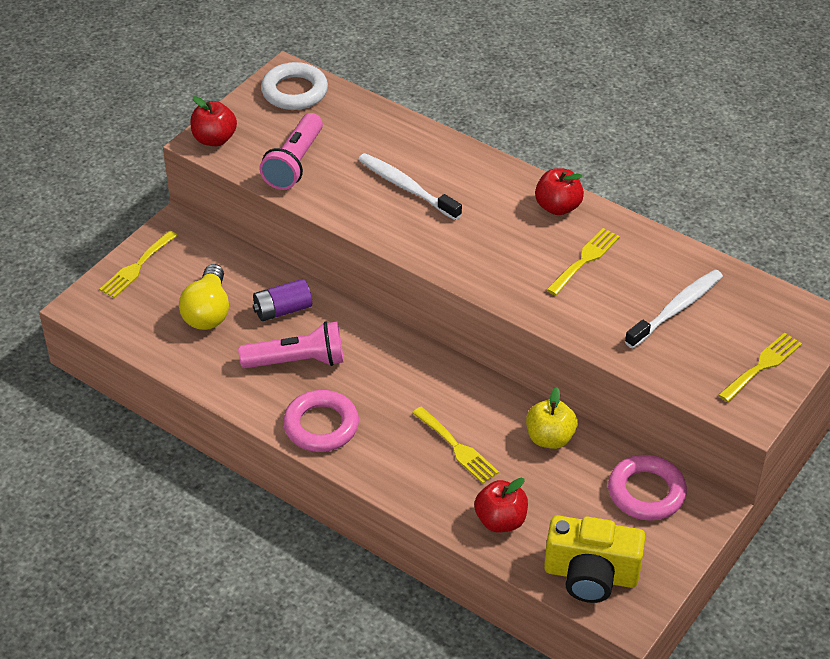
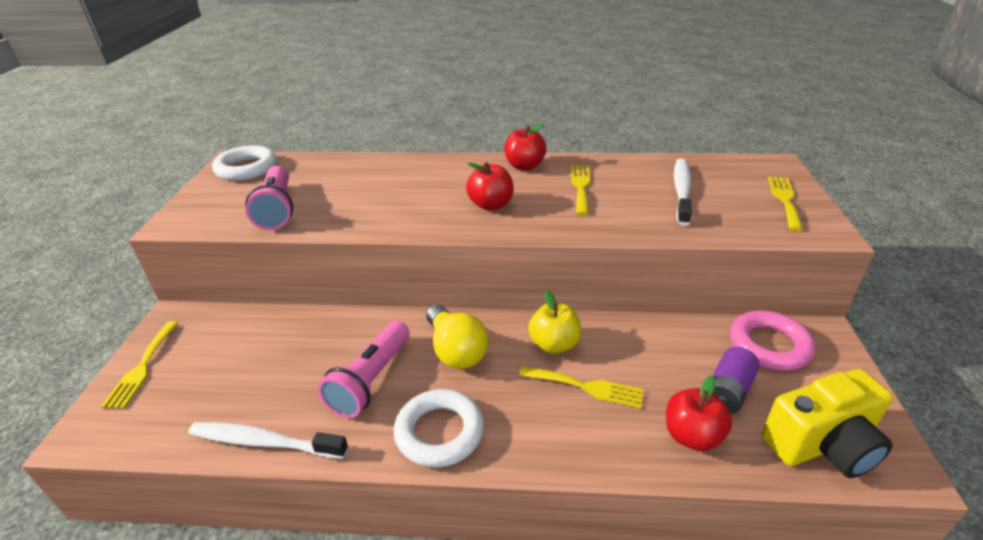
camera: 30 degrees left, 10 degrees down
(208, 312) = (245, 376): yellow light bulb -> yellow light bulb (456, 350)
(214, 139) = (184, 218): red apple -> red apple (491, 205)
(282, 310) = (325, 342): purple battery -> purple battery (727, 391)
(297, 361) = (370, 380): pink flashlight -> pink flashlight turned 150 degrees clockwise
(321, 426) = (439, 432): pink ring -> white ring
(406, 187) = (393, 193): white toothbrush -> white toothbrush (264, 442)
(550, 438) = (651, 340): yellow apple -> yellow apple (554, 344)

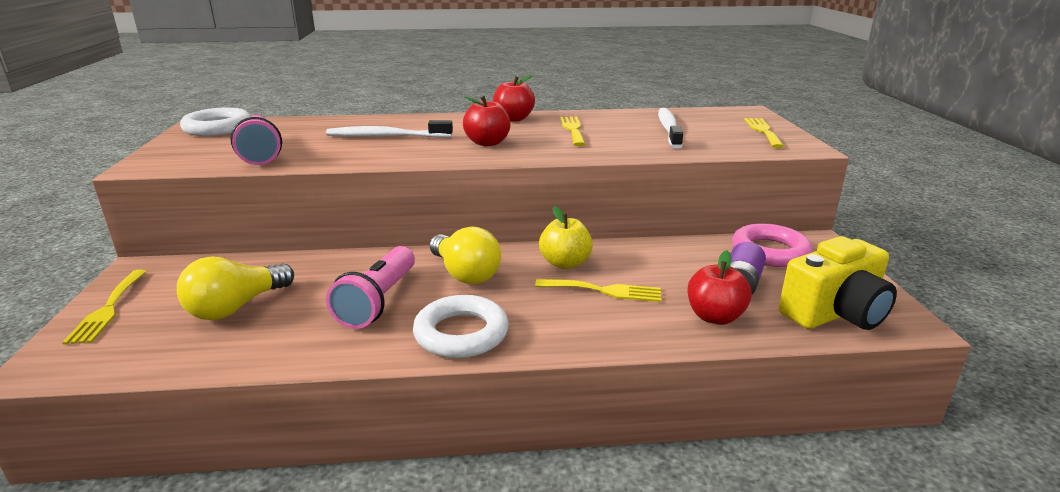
camera: 10 degrees left, 10 degrees down
(246, 376) = (236, 307): none -> yellow light bulb
(264, 442) = (267, 356): white toothbrush -> white toothbrush (386, 136)

